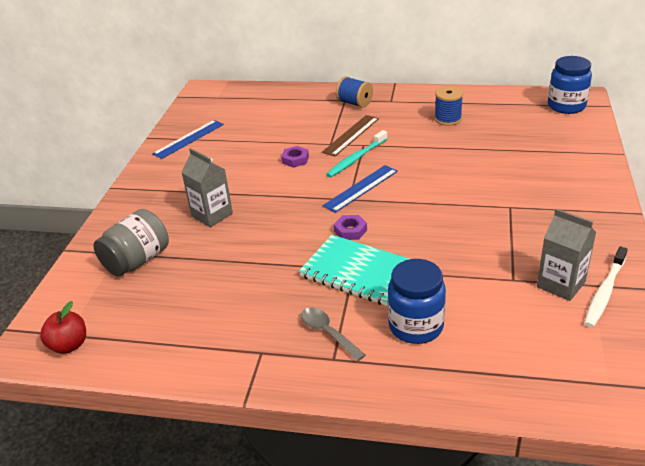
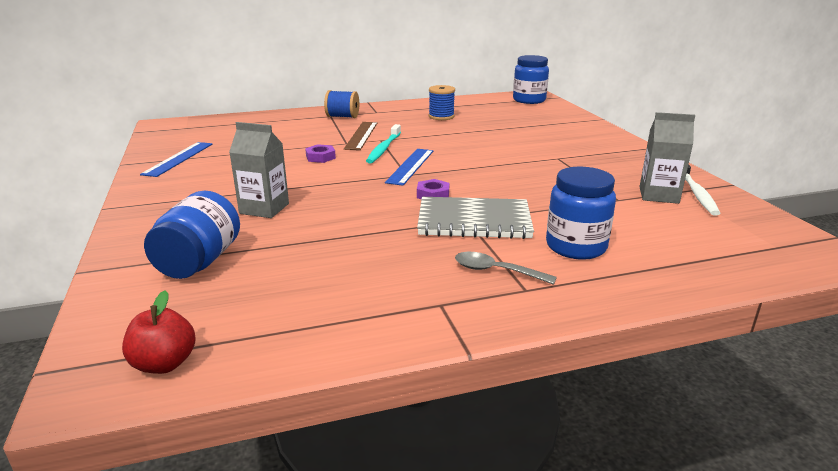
camera: 30 degrees left, 10 degrees down
(137, 261) = (199, 261): grey jar -> blue jar
(358, 272) = (474, 221): turquoise notebook -> grey notebook

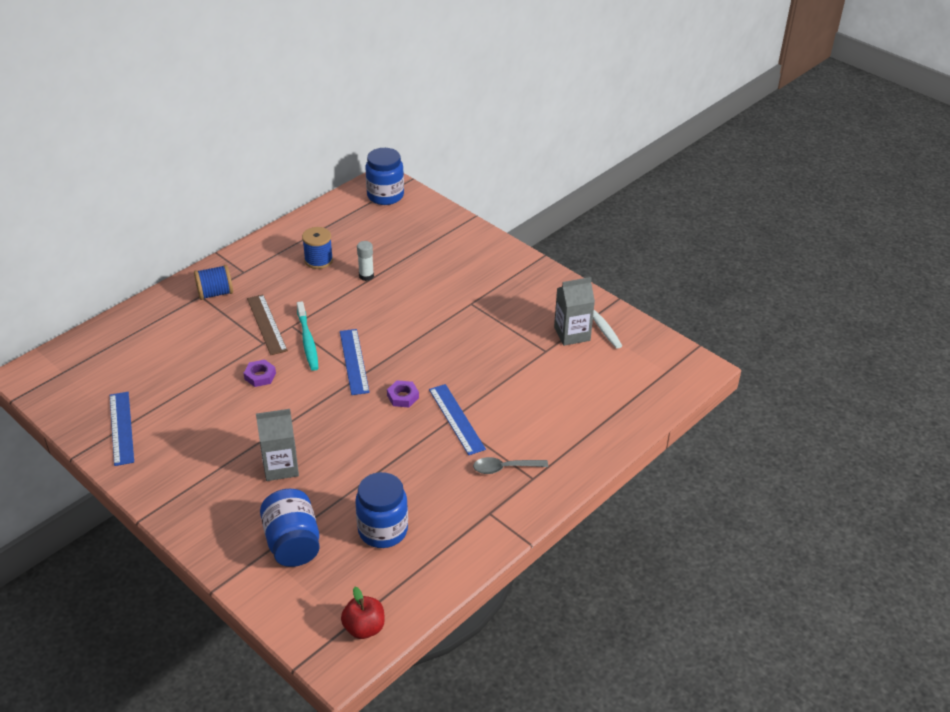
camera: 30 degrees left, 15 degrees up
(472, 129) = (366, 276): none -> white glue stick
(474, 221) = (456, 419): grey notebook -> blue ruler
(576, 247) = (542, 421): blue jar -> blue jar (383, 530)

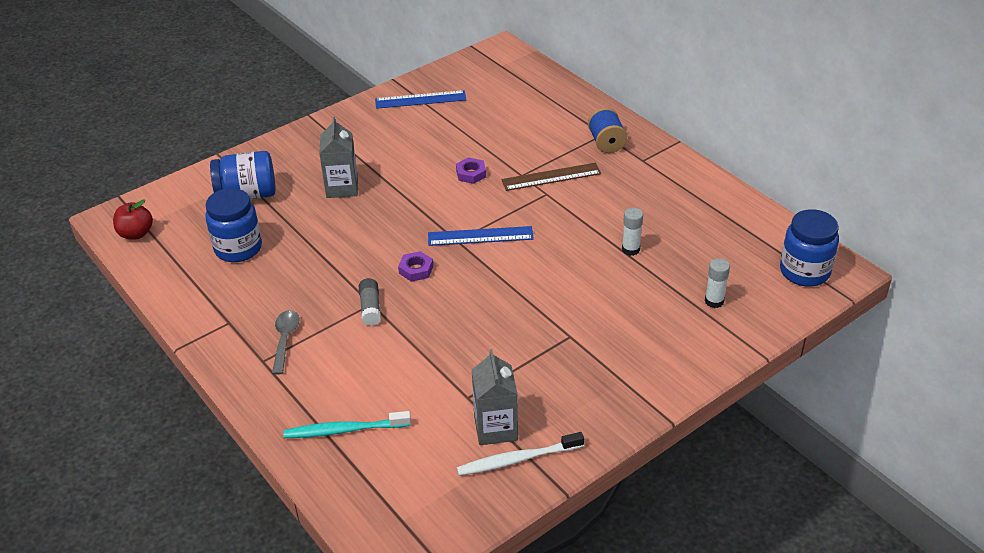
camera: 100 degrees right, 0 degrees up
(307, 341) = (519, 204): turquoise toothbrush -> turquoise toothbrush (344, 430)
(318, 260) = (662, 213): blue spool -> none
(422, 236) = (714, 301): none -> white glue stick
(456, 419) = (370, 308): blue ruler -> grey glue stick

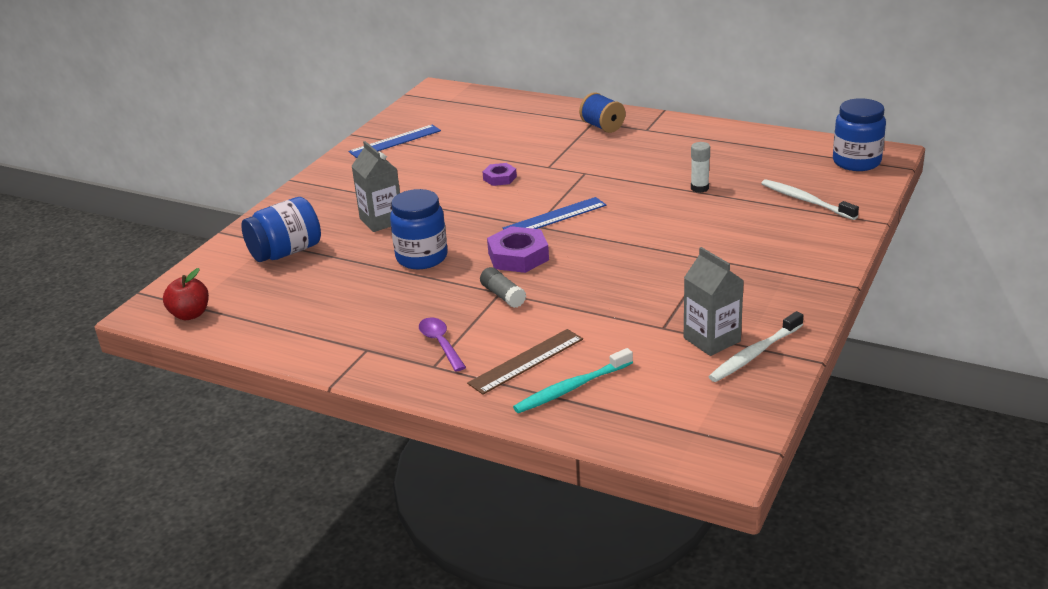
camera: 25 degrees left, 10 degrees down
(238, 248) = (318, 293): blue jar -> blue jar (422, 258)
(285, 339) = (440, 343): grey spoon -> purple spoon
(416, 269) = (518, 256): purple nut -> purple nut, size x1.69
(551, 177) = (577, 161): brown ruler -> brown ruler (526, 361)
(714, 301) = (805, 200): white glue stick -> white toothbrush

